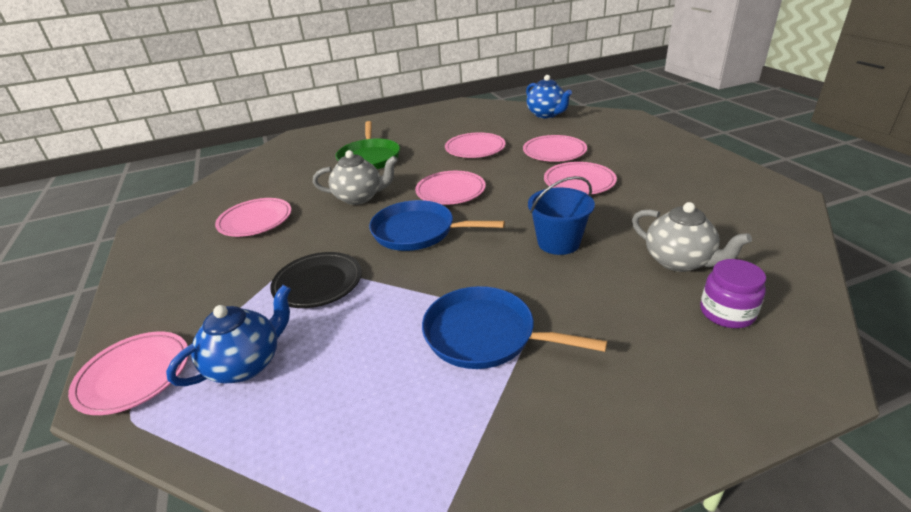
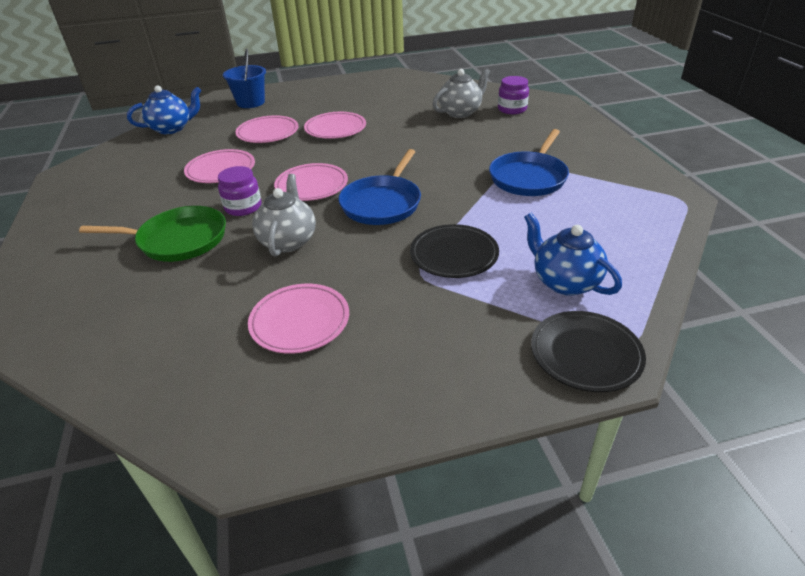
camera: 85 degrees left, 5 degrees up
(134, 375) = (585, 354): pink plate -> black plate
(413, 170) = (243, 207): none -> purple jar
(558, 242) = (425, 145): blue bucket -> blue bucket (250, 102)

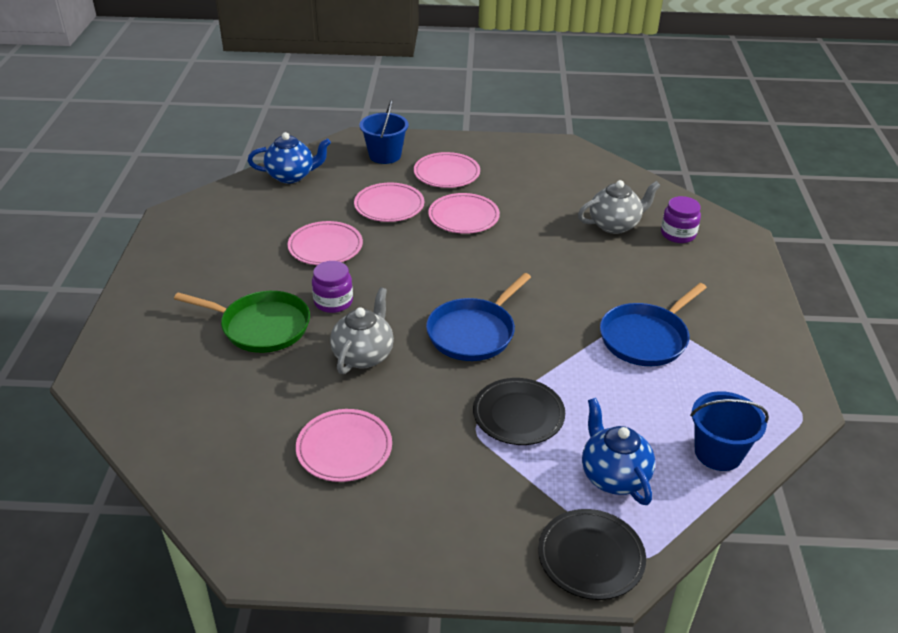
camera: 15 degrees right, 0 degrees up
(312, 186) = (410, 291): pink plate -> pink plate (446, 174)
(639, 243) = (718, 453): none -> blue bucket

